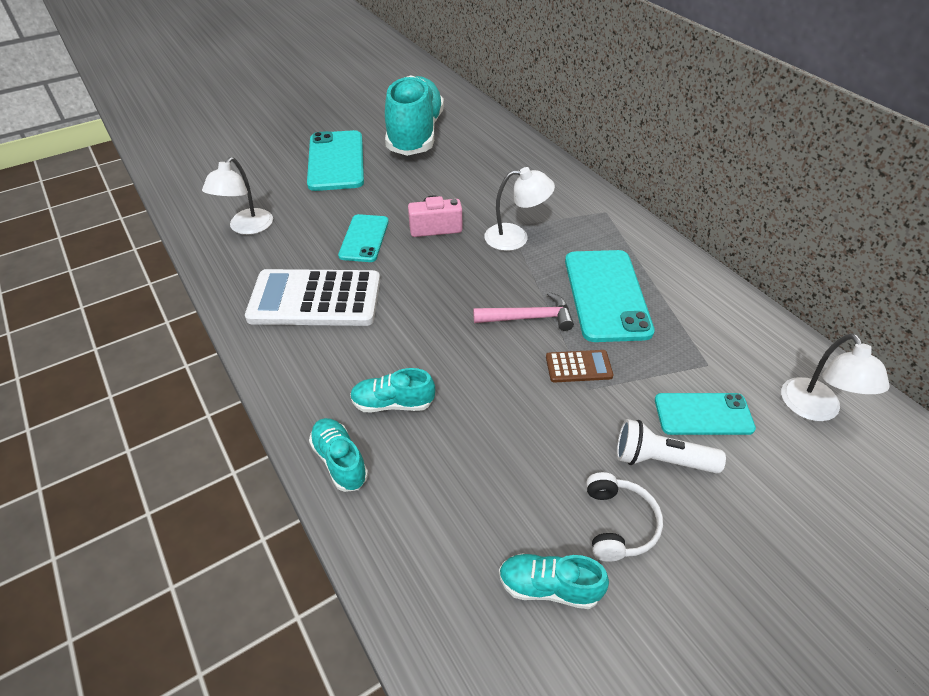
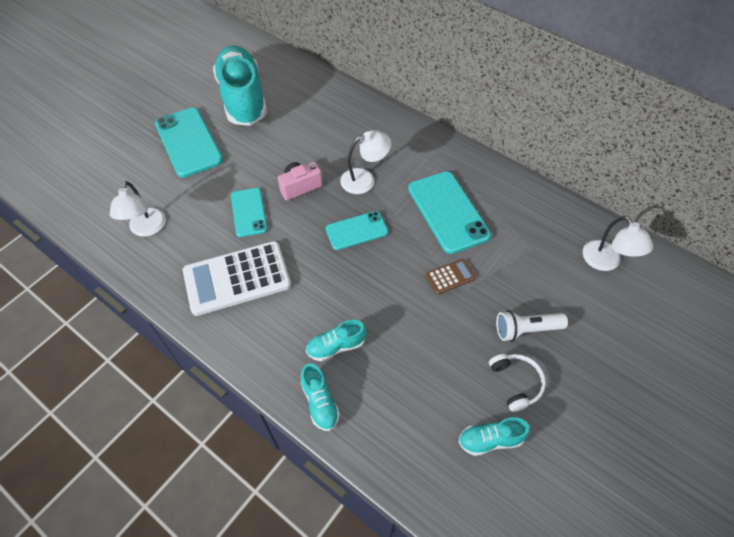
camera: 20 degrees left, 10 degrees up
(340, 461) = (320, 402): turquoise shoe -> turquoise shoe turned 150 degrees counterclockwise
(529, 318) = (401, 247): pink hammer -> none
(703, 414) = (541, 287): turquoise phone -> turquoise phone (356, 230)

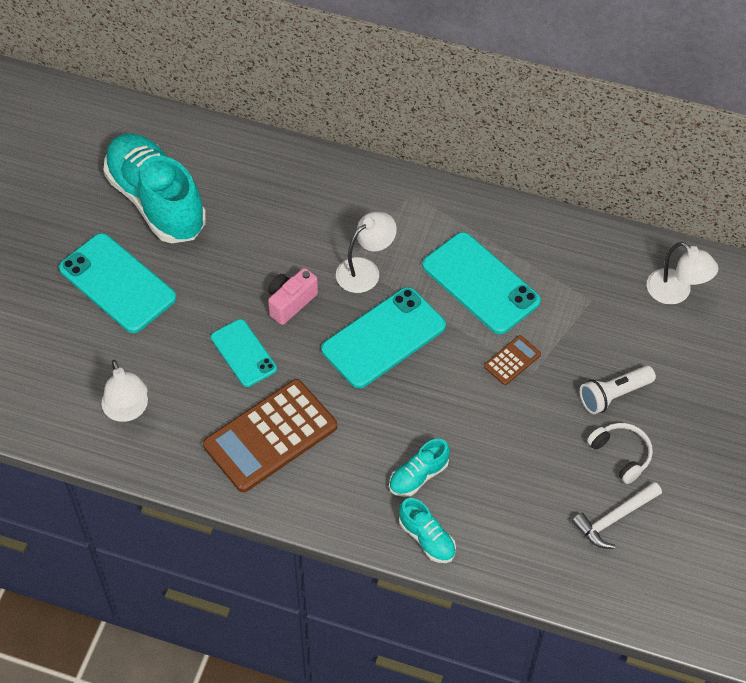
camera: 20 degrees left, 0 degrees up
(237, 278) = (270, 436): white calculator -> brown calculator
(356, 230) = (383, 338): turquoise phone -> turquoise phone, size x1.64
(490, 440) = (614, 518): turquoise shoe -> white hammer

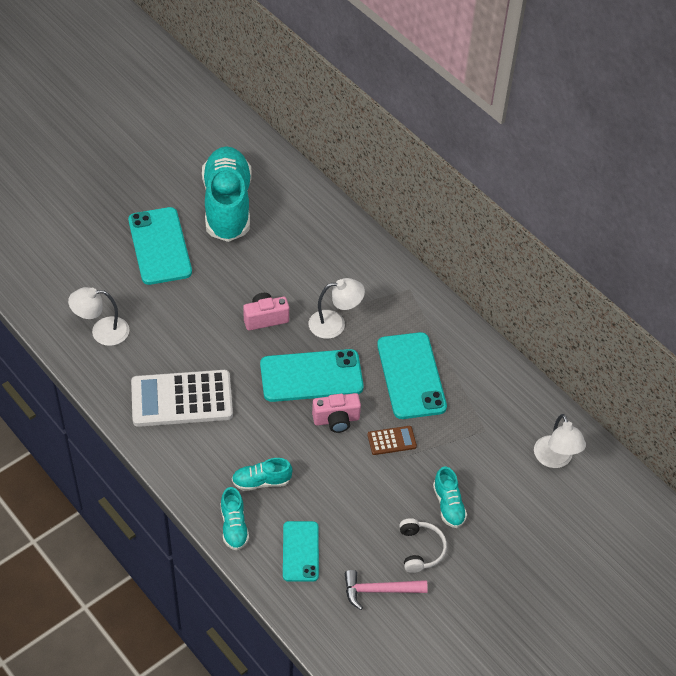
camera: 30 degrees right, 5 degrees down
(128, 410) = (102, 331): white lamp -> white lamp turned 75 degrees clockwise
(243, 353) = (207, 335): turquoise phone -> turquoise phone (300, 551)
(270, 436) = (182, 399): brown calculator -> white calculator
(443, 370) = (336, 420): none -> pink camera
(614, 395) = (448, 505): white flashlight -> turquoise shoe
(614, 518) = (379, 590): white hammer -> pink hammer

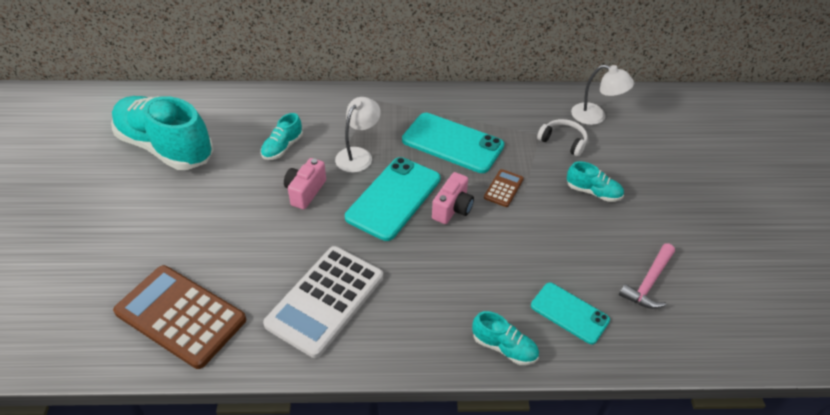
camera: 50 degrees left, 5 degrees down
(102, 331) = (180, 316): white lamp -> brown calculator
(160, 246) = (145, 214): turquoise phone -> none
(261, 481) = (471, 296): turquoise shoe -> turquoise shoe (282, 147)
(420, 549) = (624, 232): white headphones -> white headphones (563, 141)

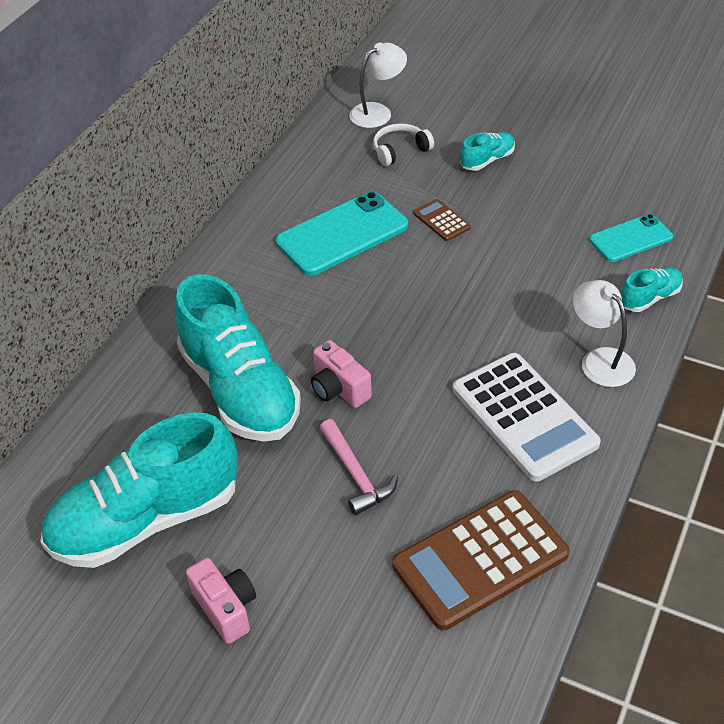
camera: 60 degrees left, 0 degrees up
(282, 147) = (240, 390): turquoise shoe -> turquoise shoe, size x2.28
(358, 155) = (306, 321): white lamp -> white lamp (600, 360)
(394, 198) = (401, 312): turquoise phone -> none
(452, 208) = (447, 270): pink camera -> pink camera (226, 608)
(648, 282) = (620, 174): pink hammer -> pink hammer (356, 474)

